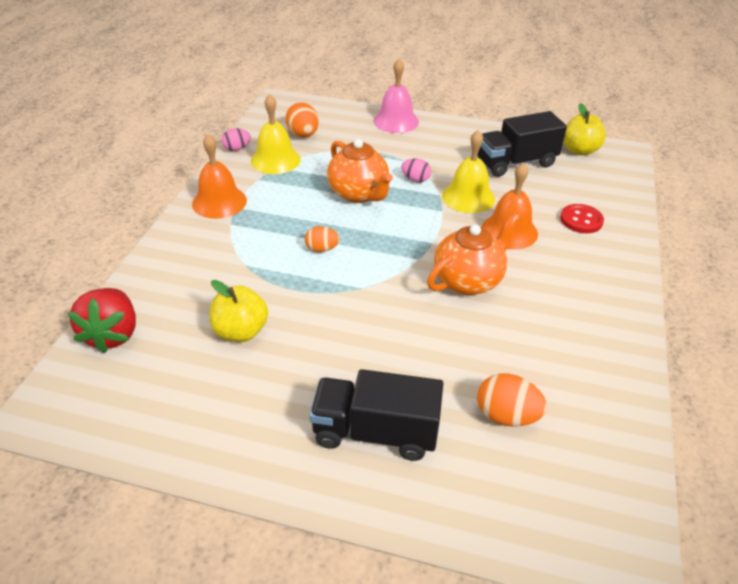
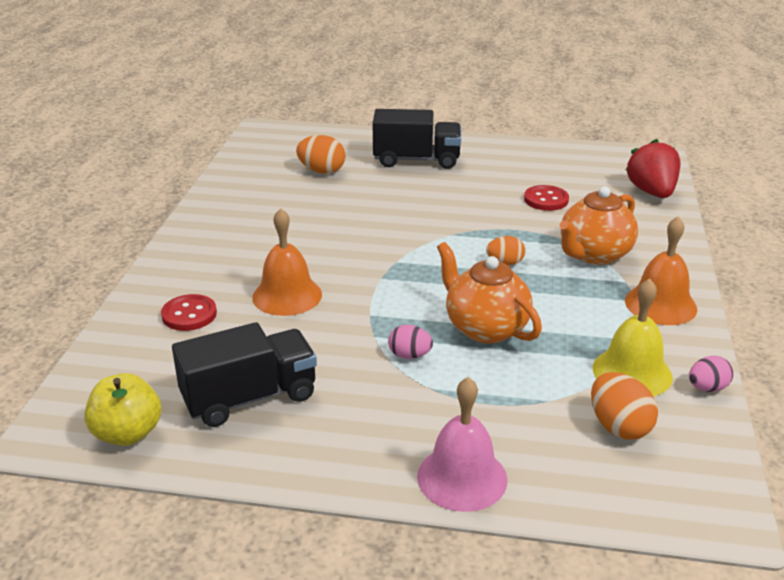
camera: 175 degrees right, 10 degrees down
(241, 331) = (546, 200): yellow apple -> red button
(468, 197) = (333, 335): yellow bell -> none
(468, 280) = (342, 246): orange teapot -> orange teapot (594, 255)

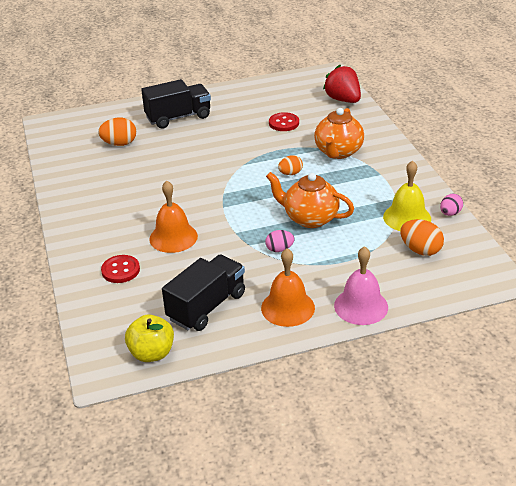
camera: 25 degrees left, 5 degrees up
(660, 304) = (395, 172): orange bell -> orange bell (288, 307)

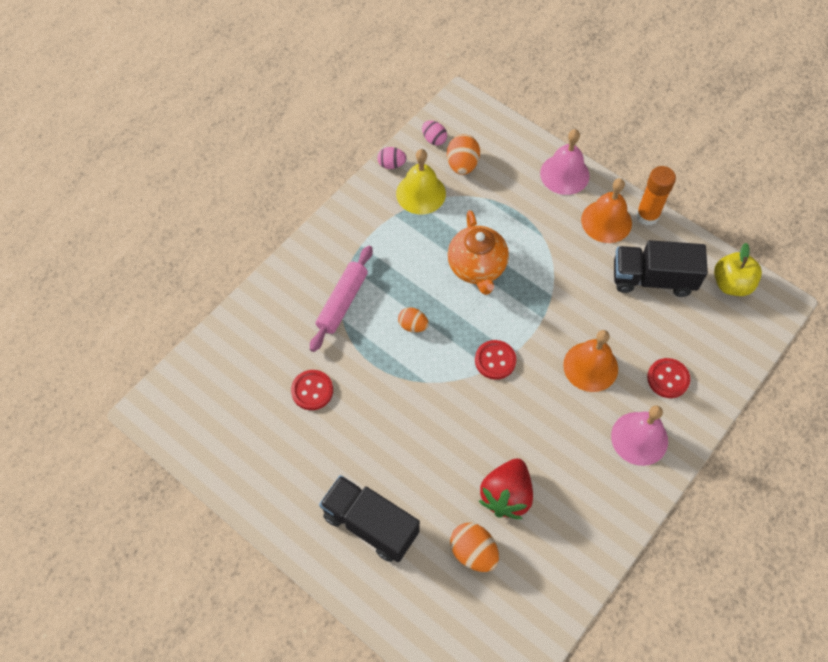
camera: 125 degrees left, 25 degrees up
(99, 235) = (639, 438): none -> pink bell
(226, 197) = (495, 360): none -> red button
(270, 337) = (647, 215): none -> orange glue stick
(279, 249) = (539, 267): pink egg -> pink egg (434, 139)
(338, 152) = (342, 302): orange teapot -> pink rolling pin
(343, 100) = (218, 356): red strawberry -> red strawberry (506, 495)

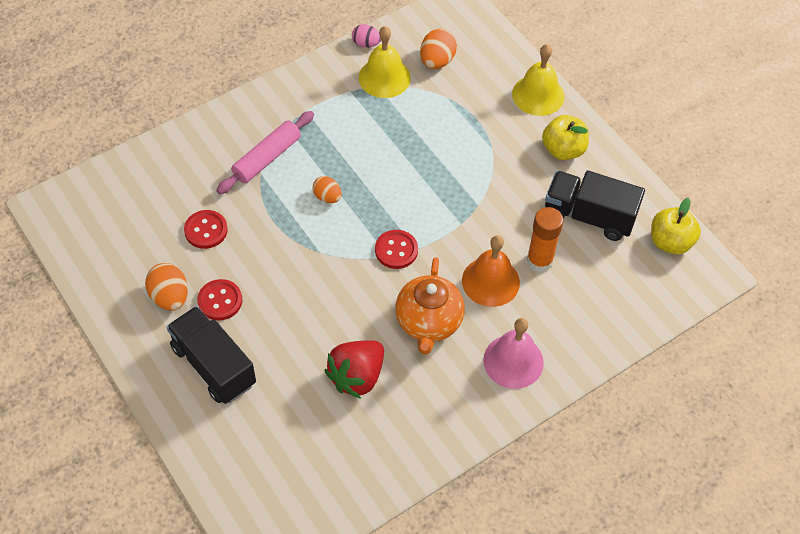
camera: 15 degrees right, 5 degrees down
(434, 139) = (418, 30): pink egg -> none
(473, 552) = (303, 419): orange egg -> orange egg (170, 297)
(477, 268) = (413, 160): orange teapot -> orange teapot (428, 323)
(564, 174) = (538, 95): pink bell -> yellow bell
(606, 221) = (563, 150): orange bell -> yellow apple
(647, 215) = (608, 155): orange glue stick -> orange glue stick (539, 260)
(668, 379) = (566, 314): red button -> red button (220, 301)

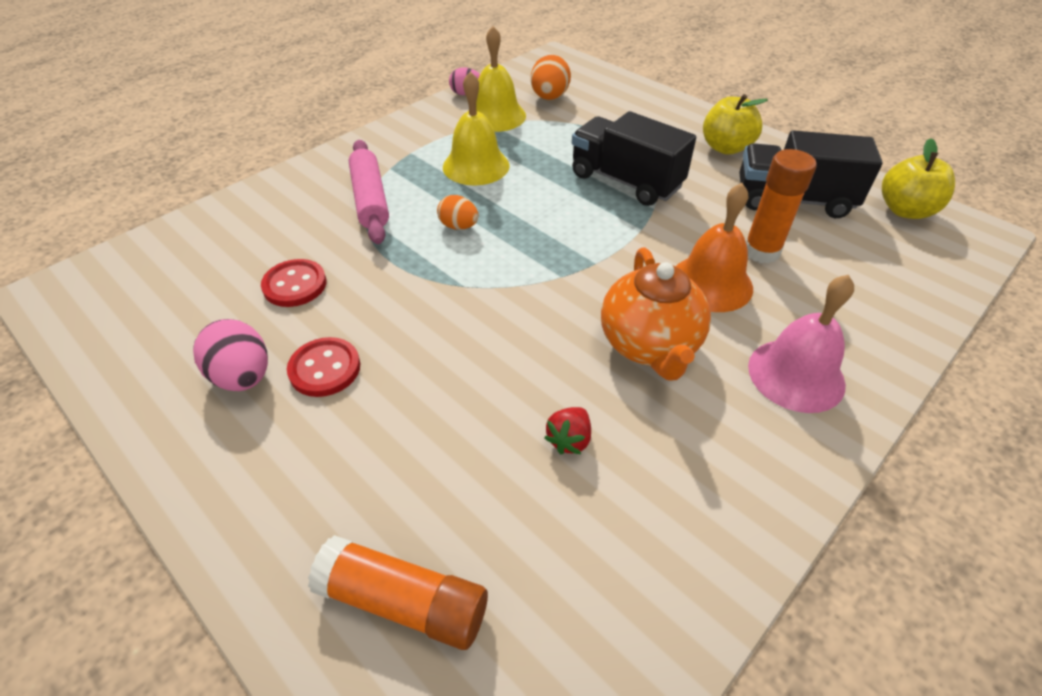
camera: 10 degrees left, 10 degrees down
(170, 297) = (243, 376): orange egg -> pink egg
(214, 365) = (324, 466): black truck -> black truck (626, 181)
(247, 446) = (403, 601): none -> orange glue stick
(267, 158) = (370, 199): pink rolling pin -> pink rolling pin turned 45 degrees counterclockwise
(357, 376) = (569, 440): red strawberry -> red strawberry, size x0.50
(396, 250) = (569, 268): red button -> none
(538, 95) = (672, 109): yellow bell -> yellow bell (476, 166)

